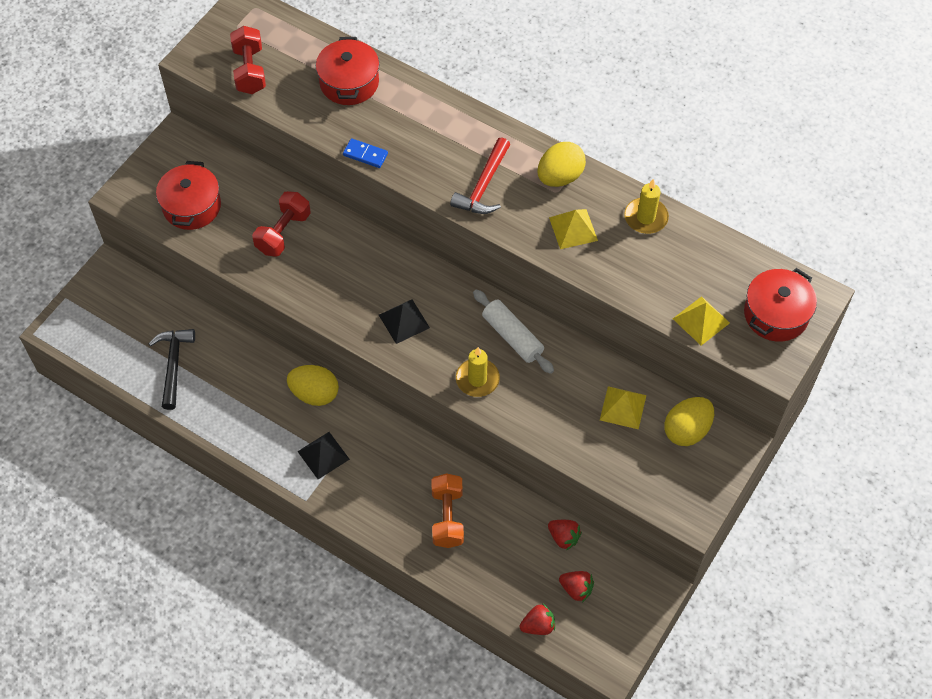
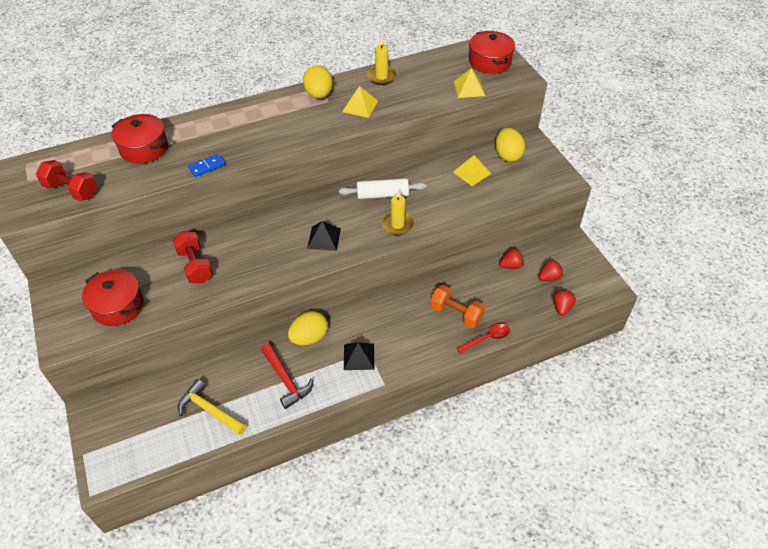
camera: 55 degrees left, 10 degrees down
(173, 365) = (209, 410): black hammer -> yellow hammer
(435, 568) = (487, 338): none -> red spoon
(483, 186) = (290, 127): red hammer -> red hammer (286, 380)

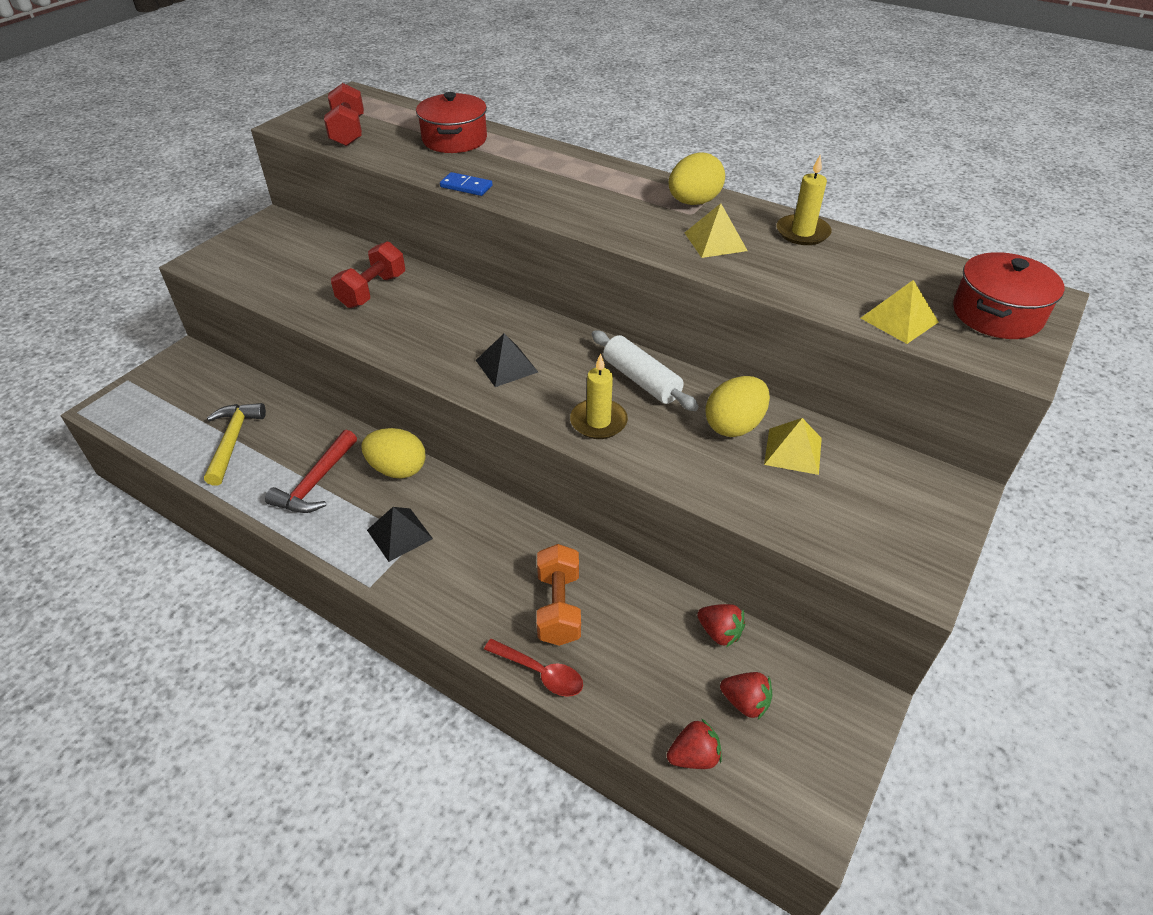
camera: 55 degrees right, 5 degrees down
(118, 306) = (273, 270): red pot -> none
(507, 155) = (885, 476): yellow egg -> yellow egg (734, 425)

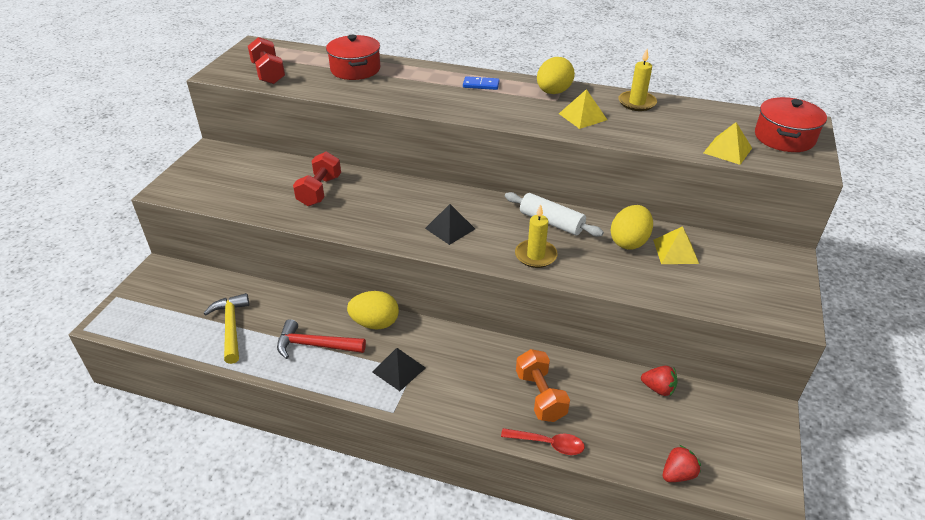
camera: 15 degrees left, 5 degrees down
(316, 483) = (315, 345): red hammer -> red hammer turned 90 degrees clockwise
(466, 186) = (384, 102): blue domino -> blue domino (481, 85)
(745, 702) = (695, 430): red strawberry -> none

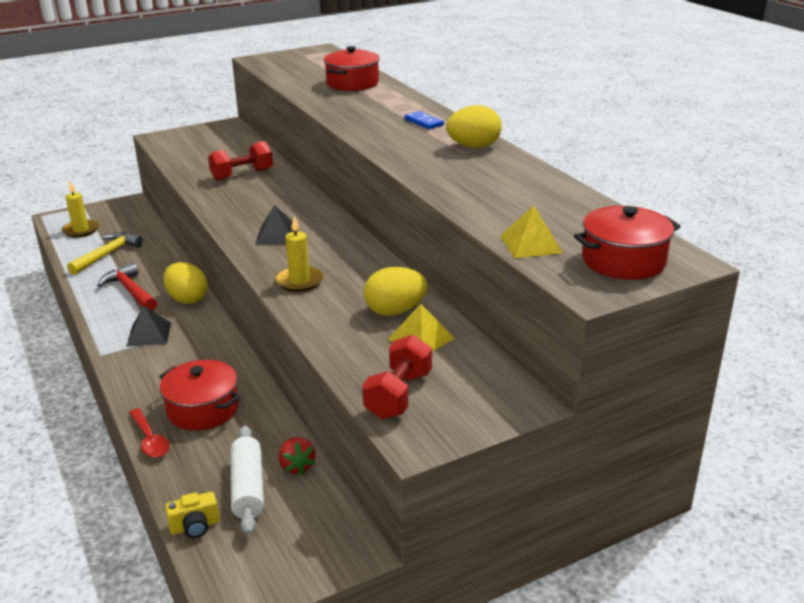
camera: 45 degrees right, 10 degrees down
(268, 73) = (288, 68): red dumbbell -> red dumbbell (399, 395)
(540, 396) = (203, 409): orange dumbbell -> red pot
(551, 222) = (360, 267): white rolling pin -> white rolling pin (248, 488)
(582, 116) = (455, 171): yellow pyramid -> none
(637, 103) = (534, 180): yellow candle -> yellow candle (81, 230)
(678, 474) = (195, 526): red strawberry -> yellow camera

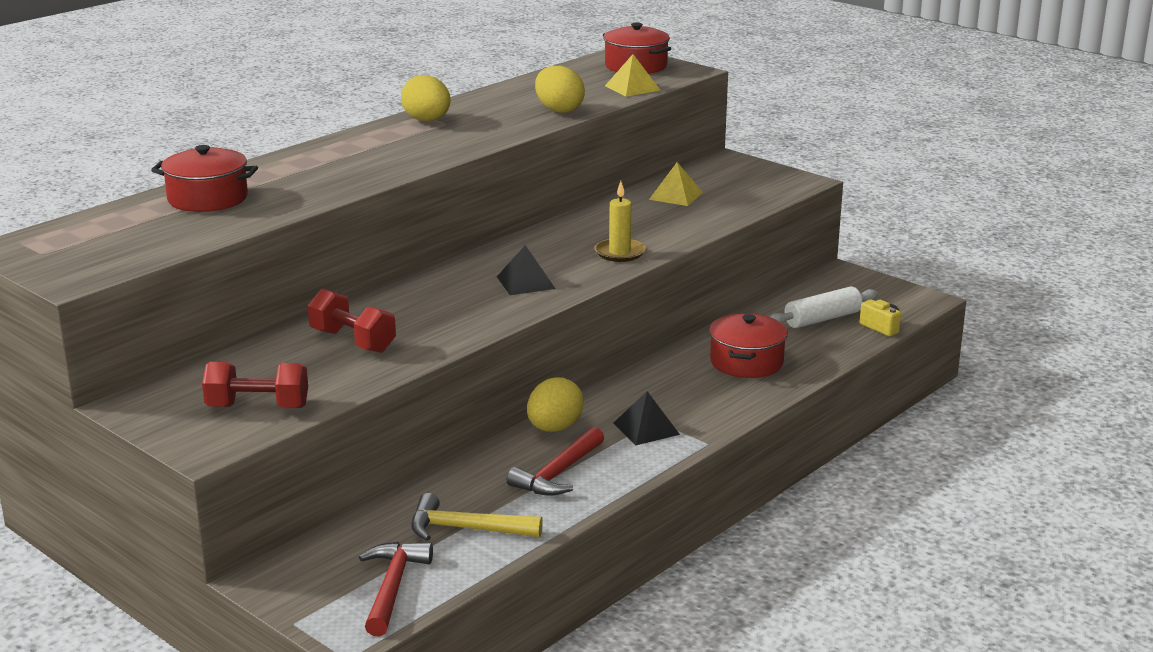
camera: 110 degrees left, 5 degrees down
(81, 230) = (392, 587): yellow candle -> red hammer
(150, 440) = (809, 374): red spoon -> none
(297, 466) = (780, 307): red strawberry -> none
(395, 311) = (641, 209): yellow egg -> yellow egg (559, 110)
(399, 395) = (758, 192): red dumbbell -> red dumbbell (258, 407)
(424, 122) = (358, 146): blue domino -> none

